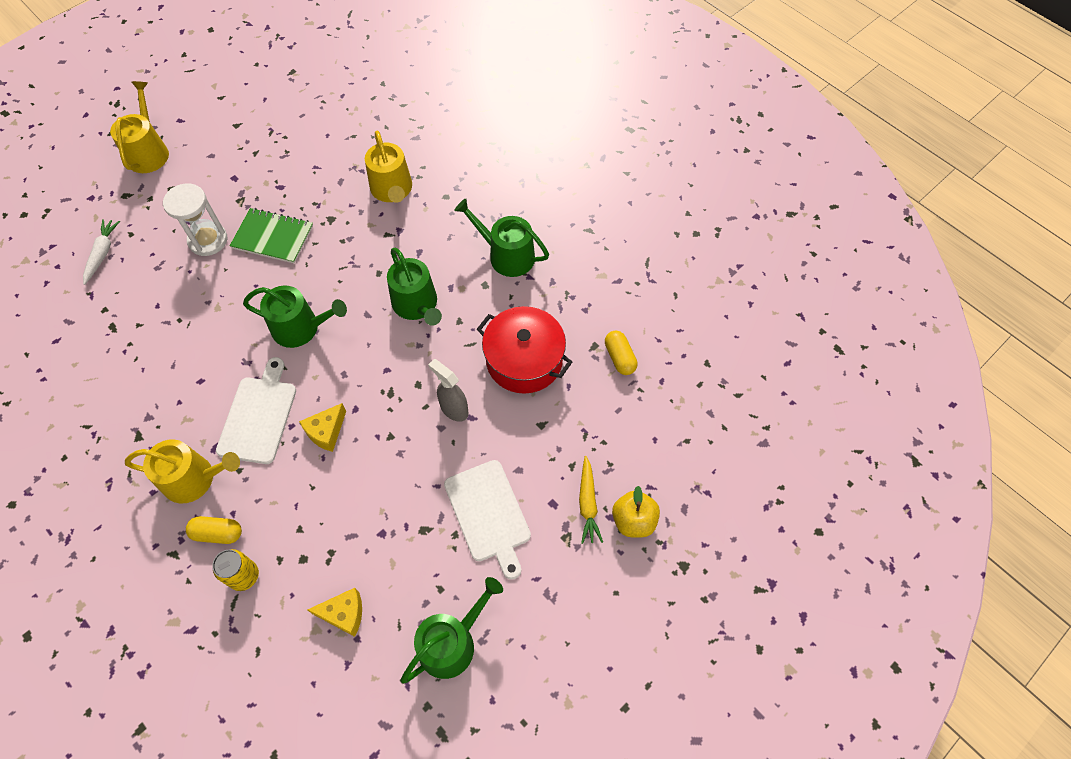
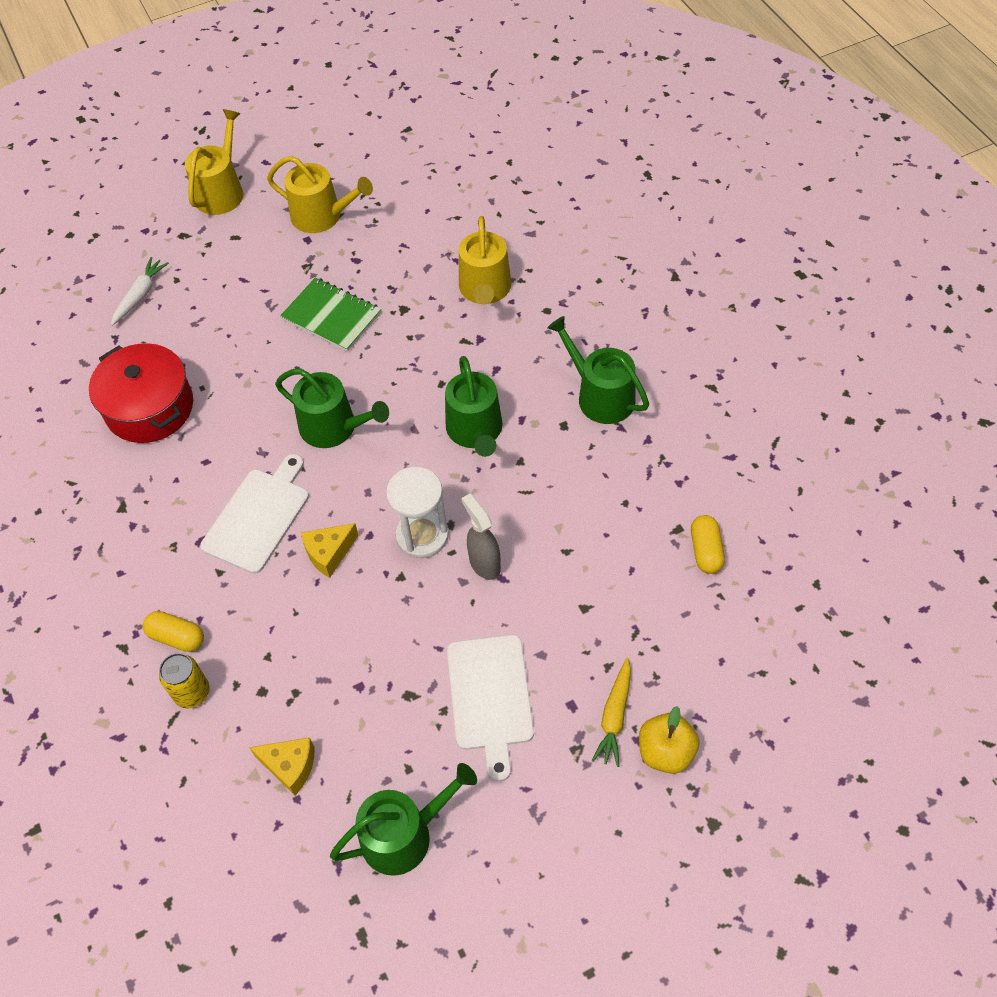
camera: 20 degrees right, 5 degrees down
(195, 479) = (169, 570): yellow watering can -> yellow watering can (322, 216)
(208, 240) = (258, 304): white hourglass -> white hourglass (422, 535)
(524, 360) = (586, 526): red pot -> red pot (149, 407)

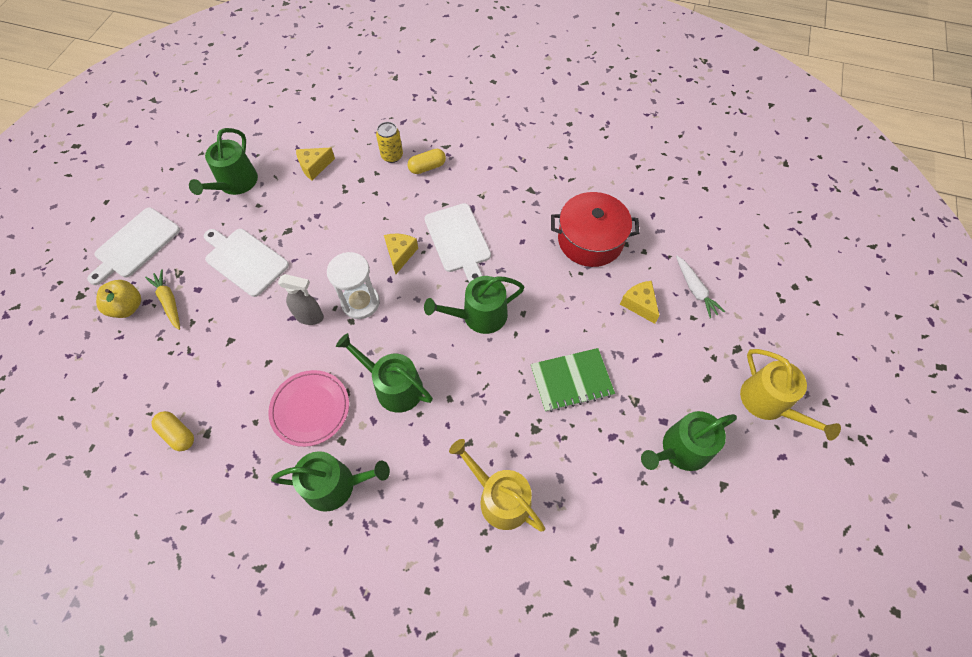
camera: 130 degrees right, 5 degrees up
(197, 323) = (639, 304): none -> yellow cheese
(322, 216) = (680, 450): yellow watering can -> green watering can
(566, 473) = (310, 409): none -> pink plate
(598, 846) = (135, 245): none -> white cutting board

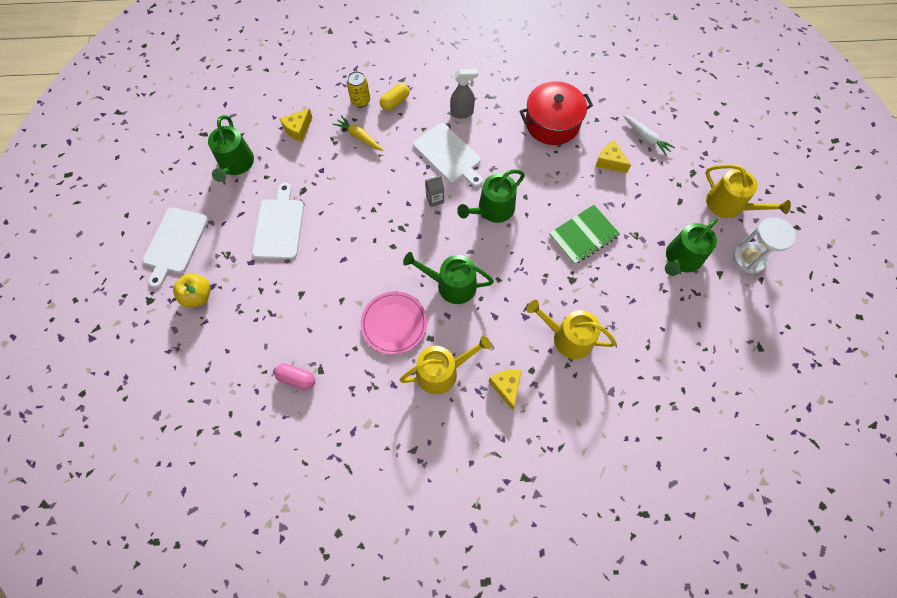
camera: 20 degrees left, 5 degrees up
(169, 302) = (232, 280): yellow carrot -> yellow carrot (359, 137)
(178, 434) = (297, 379): yellow capsule -> pink capsule
(245, 260) = (279, 226): white cutting board -> white cutting board turned 75 degrees clockwise
(310, 317) = (358, 254): grey spray bottle -> grey spray bottle (462, 113)
(336, 485) = (442, 371): green watering can -> yellow watering can
(360, 302) = (393, 229): white hourglass -> white hourglass (749, 258)
(400, 254) = (407, 180): yellow cheese -> yellow cheese (506, 387)
(420, 284) = (435, 199): none -> grey carton

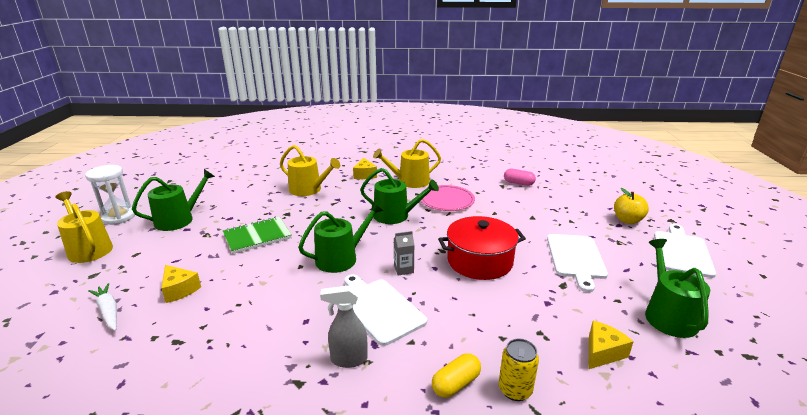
camera: 175 degrees left, 40 degrees down
(359, 137) = (506, 337): yellow carrot -> none
(552, 123) = (220, 337): red pot -> red pot (479, 261)

